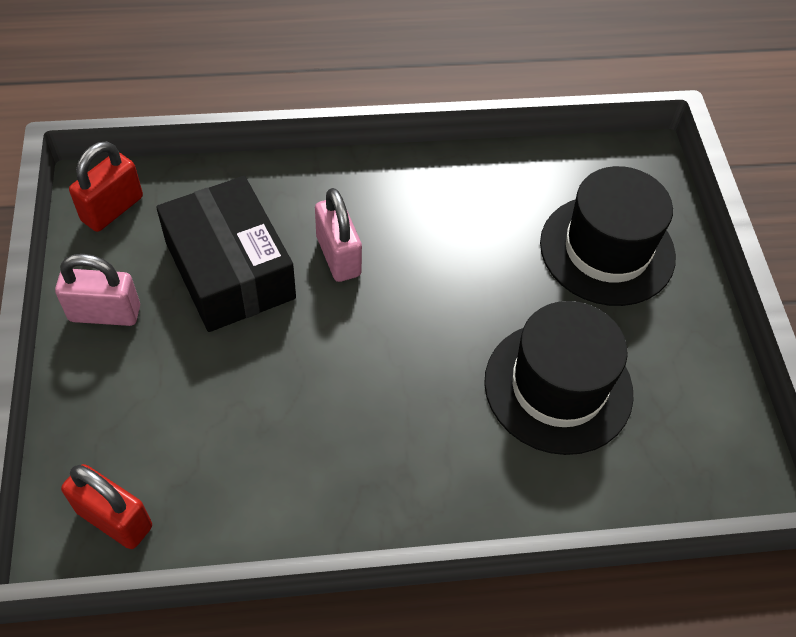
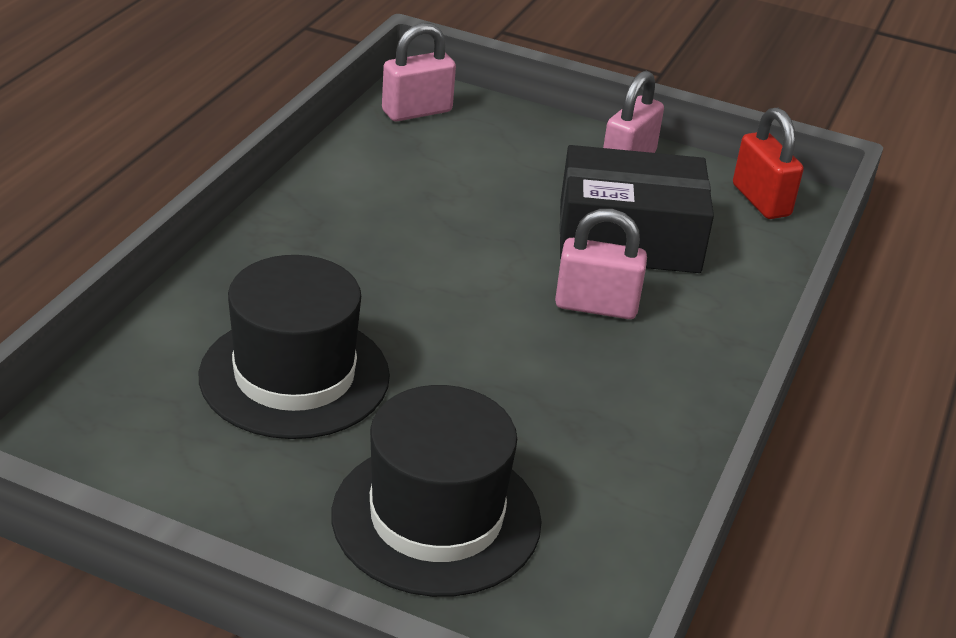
camera: 120 degrees right, 20 degrees down
(114, 519) = (417, 111): red padlock -> pink padlock

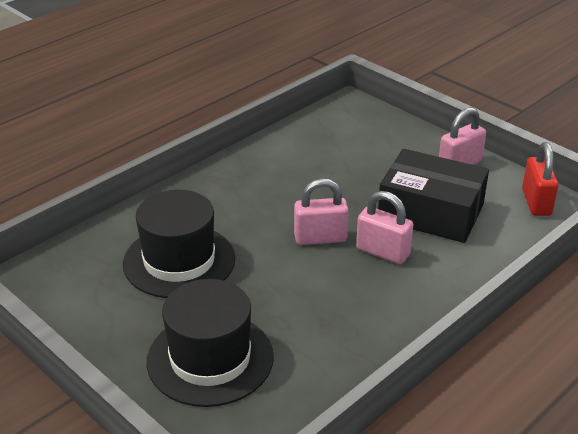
camera: 25 degrees right, 0 degrees up
(417, 111) = (342, 116): pink padlock -> pink padlock (320, 238)

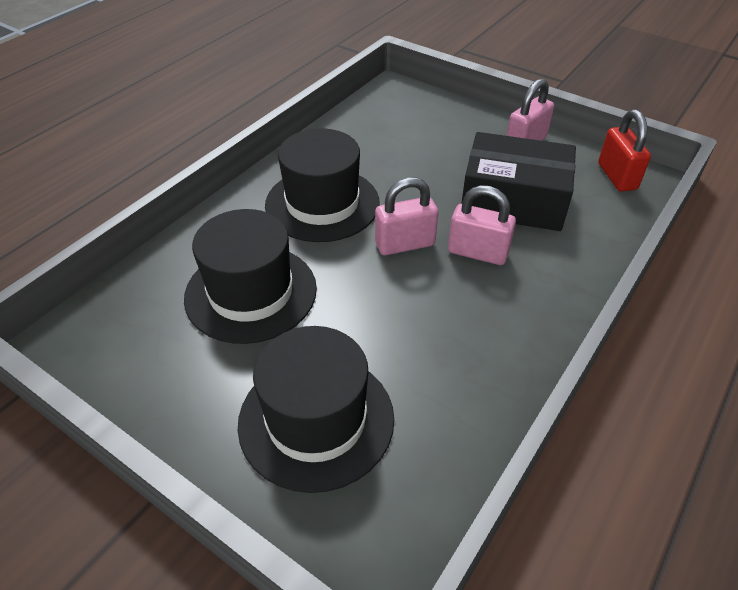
camera: 10 degrees left, 10 degrees up
(257, 197) = (322, 204): none -> black hat

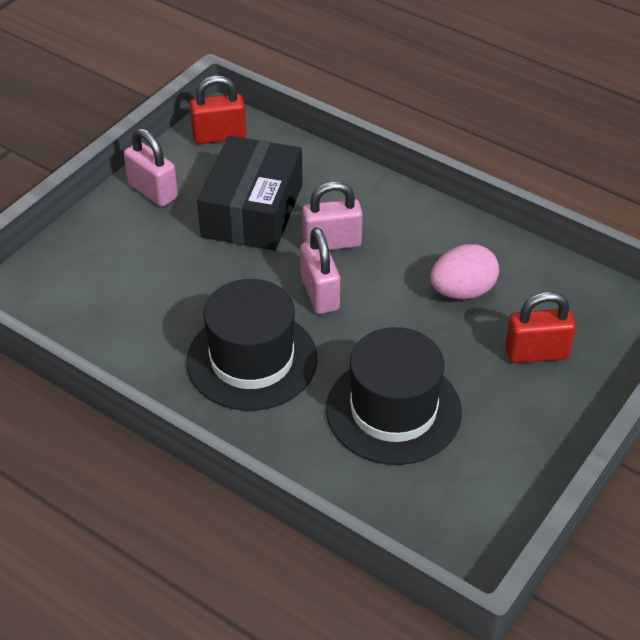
camera: 90 degrees left, 0 degrees up
(316, 420) = (536, 353): black hat -> red padlock
(414, 356) = (462, 291): none -> pink egg
(477, 252) = (332, 243): pink padlock -> pink padlock turned 60 degrees clockwise

